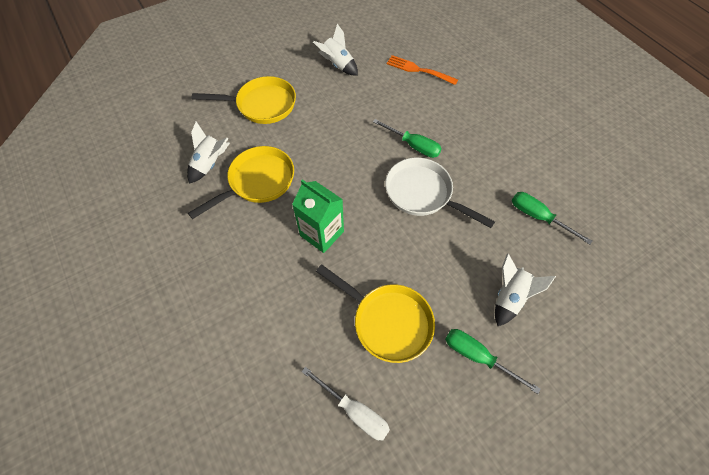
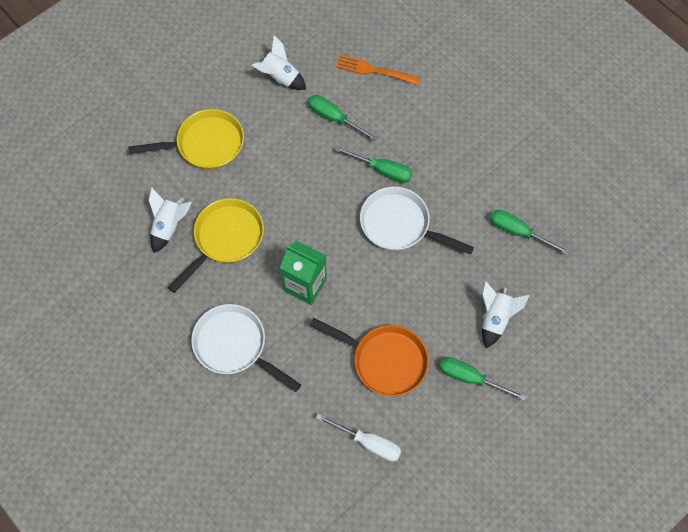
camera: 10 degrees left, 5 degrees up
(239, 280) = (234, 346): none -> white pan
(378, 100) = (334, 118): none -> green screwdriver
(388, 321) = (385, 361): yellow pan -> orange pan

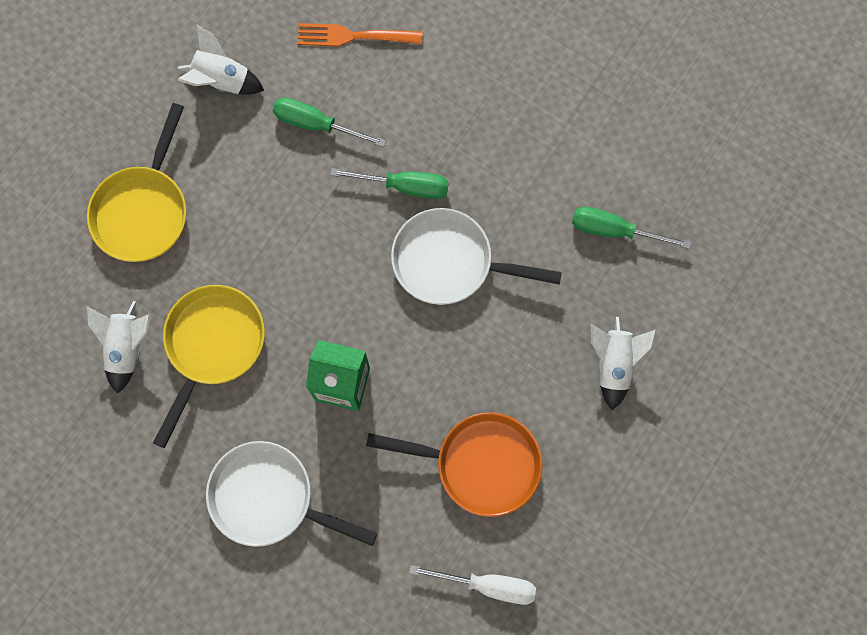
camera: 15 degrees left, 10 degrees up
(205, 144) = (143, 210): yellow pan -> yellow pan turned 135 degrees clockwise
(470, 378) = (601, 457): green screwdriver -> none

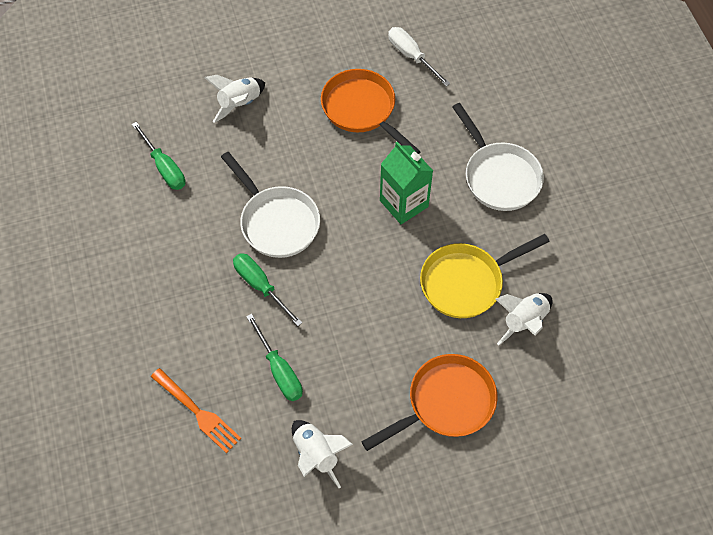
camera: 140 degrees left, 15 degrees down
(143, 210) = (446, 403): yellow pan -> orange pan

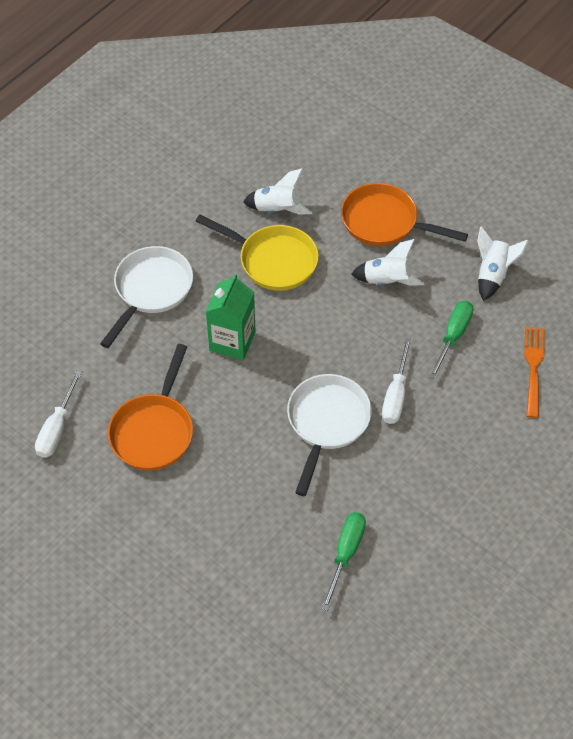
camera: 125 degrees left, 5 degrees down
(239, 104) = (224, 539): white rocket -> white rocket (387, 281)
(260, 286) = (396, 395): green screwdriver -> white screwdriver

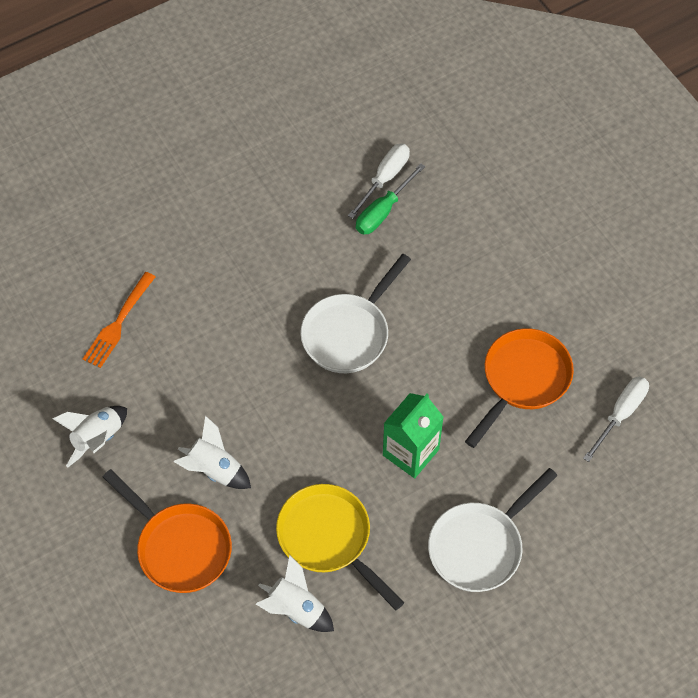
camera: 160 degrees left, 5 degrees up
(396, 395) = (268, 339): white screwdriver -> white screwdriver (384, 178)
(453, 336) = (179, 382): green screwdriver -> none

